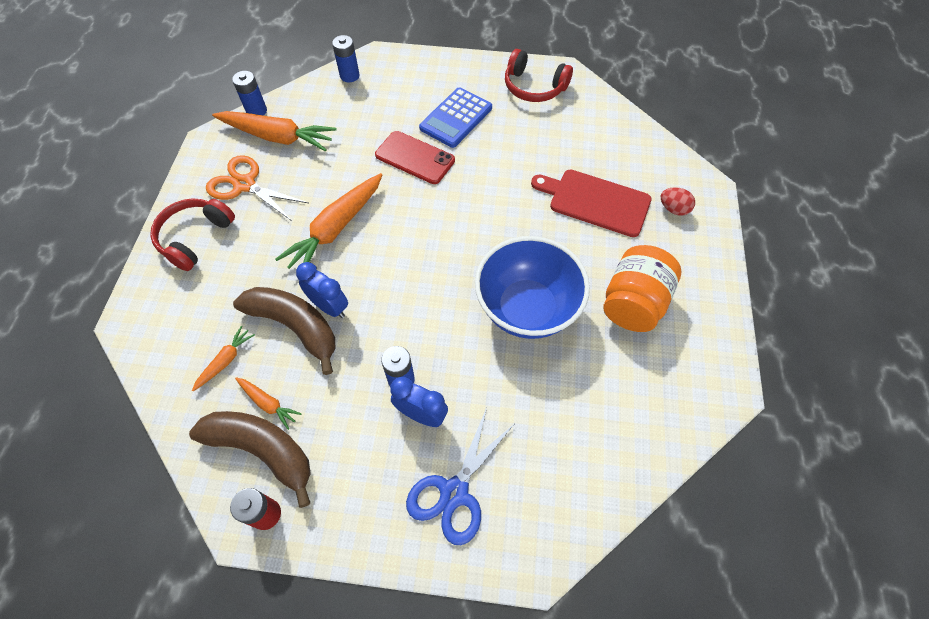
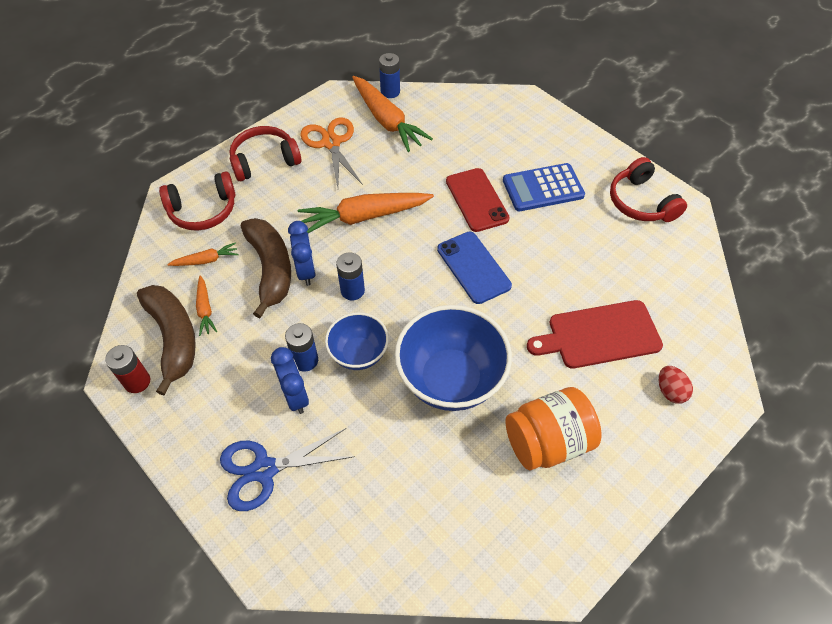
camera: 40 degrees right, 5 degrees down
(177, 319) = (203, 210): none -> red headphones
(349, 76) = (487, 103): blue battery -> blue battery (352, 290)
(439, 341) = (358, 354): none -> blue bowl
(462, 212) = (473, 267): none -> blue phone
(595, 202) = (599, 335): red cutting board -> red cutting board turned 75 degrees counterclockwise

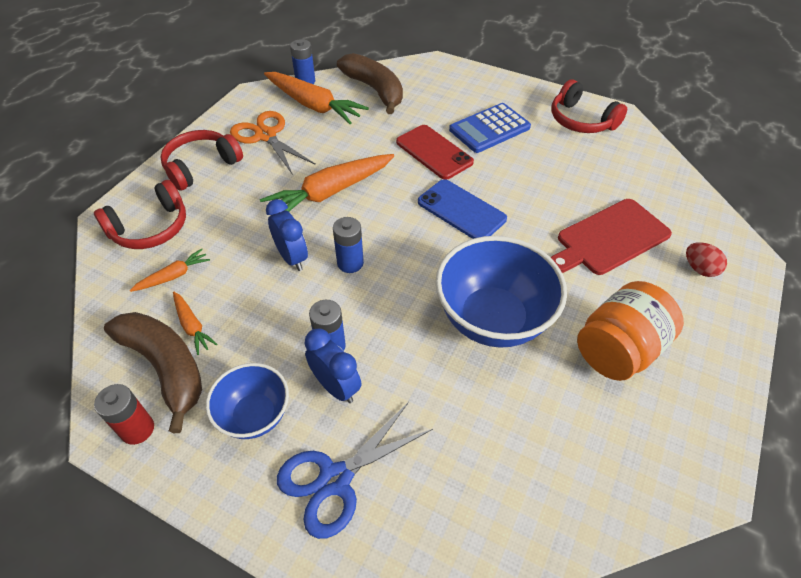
camera: 20 degrees left, 5 degrees down
(270, 269) = (251, 265): brown banana -> brown banana (375, 90)
(358, 354) = (386, 322): blue bowl -> blue bowl (255, 415)

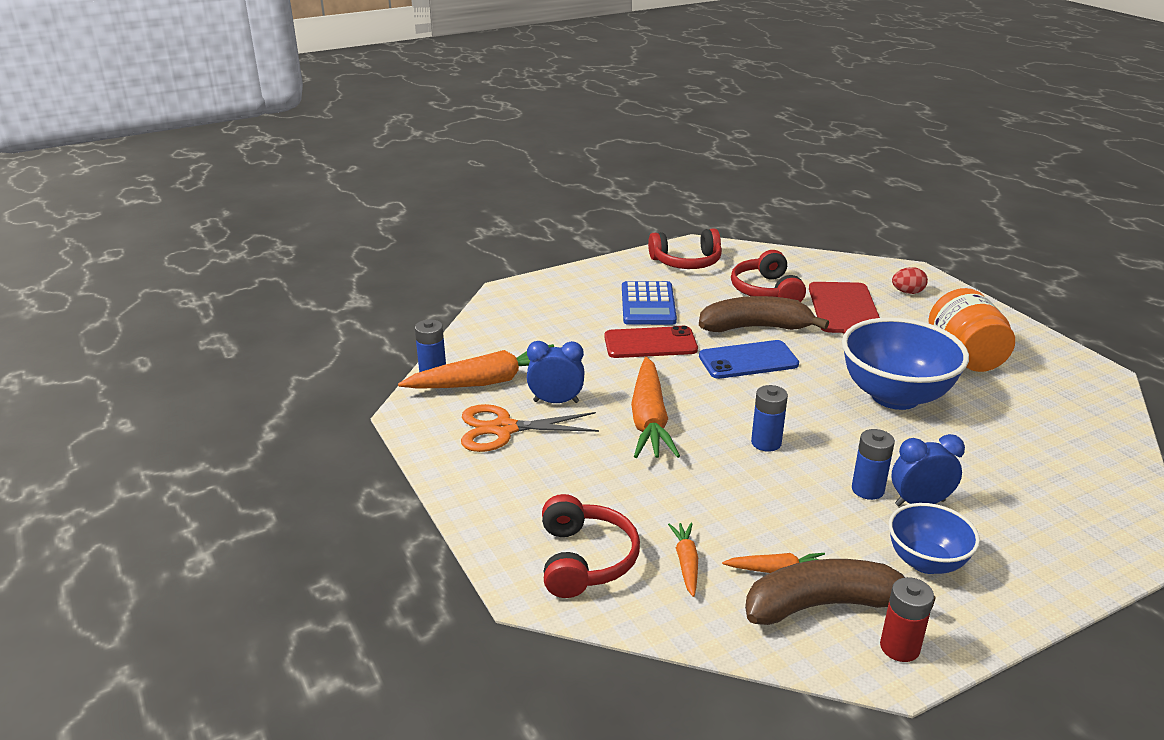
camera: 55 degrees left, 20 degrees down
(201, 166) = (508, 490): red headphones -> red headphones (766, 291)
(292, 258) = (728, 474): blue clock -> blue clock (556, 401)
(335, 479) = (1023, 537): blue scissors -> none
(375, 90) = (508, 338): brown banana -> brown banana (755, 327)

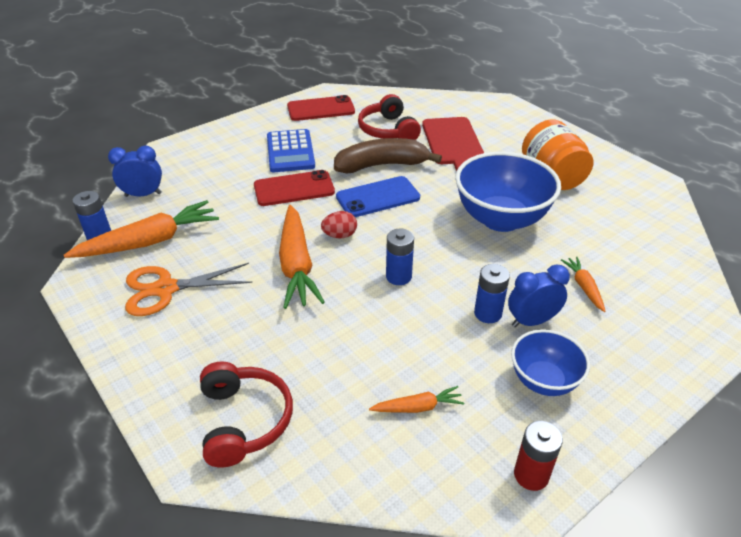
camera: 10 degrees left, 10 degrees up
(556, 401) = (213, 255): blue clock -> blue clock (143, 195)
(686, 262) = (321, 109): red headphones -> red phone
(686, 563) = (337, 411): orange carrot -> orange carrot (584, 287)
(824, 605) = (462, 439): brown banana -> none
(907, 292) = (500, 122): red egg -> red egg (339, 235)

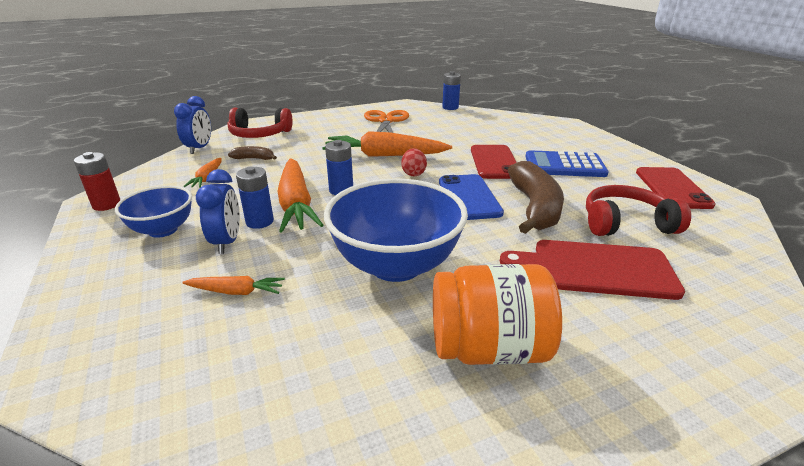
camera: 105 degrees right, 10 degrees down
(143, 195) = (498, 116): blue clock -> blue clock (199, 148)
(150, 242) = (438, 118): orange carrot -> orange carrot (296, 204)
(342, 384) = (254, 158): none -> brown banana

